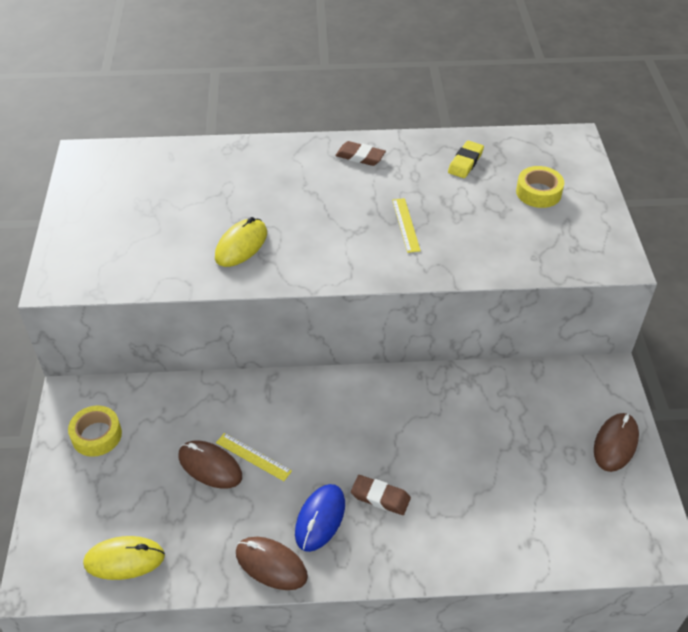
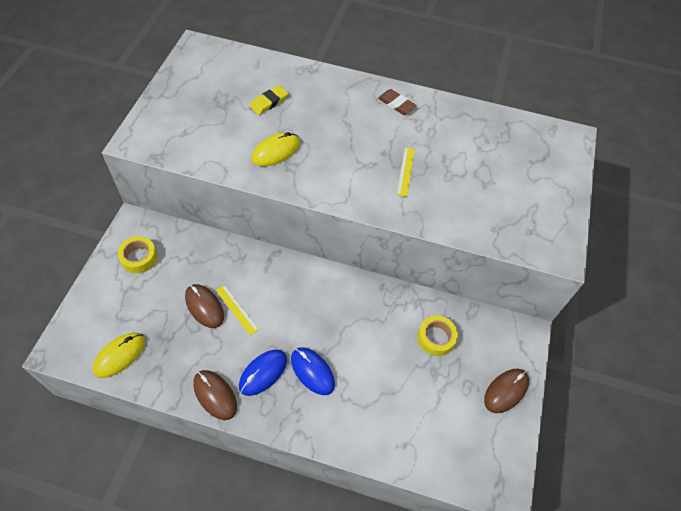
camera: 15 degrees right, 10 degrees up
(124, 559) = (120, 355): yellow mouse -> yellow mouse turned 60 degrees counterclockwise
(380, 497) = (312, 371): brown eraser -> blue mouse
(465, 162) = (476, 132): yellow eraser -> yellow eraser (269, 102)
(538, 192) = (522, 175): yellow tape -> yellow tape (436, 338)

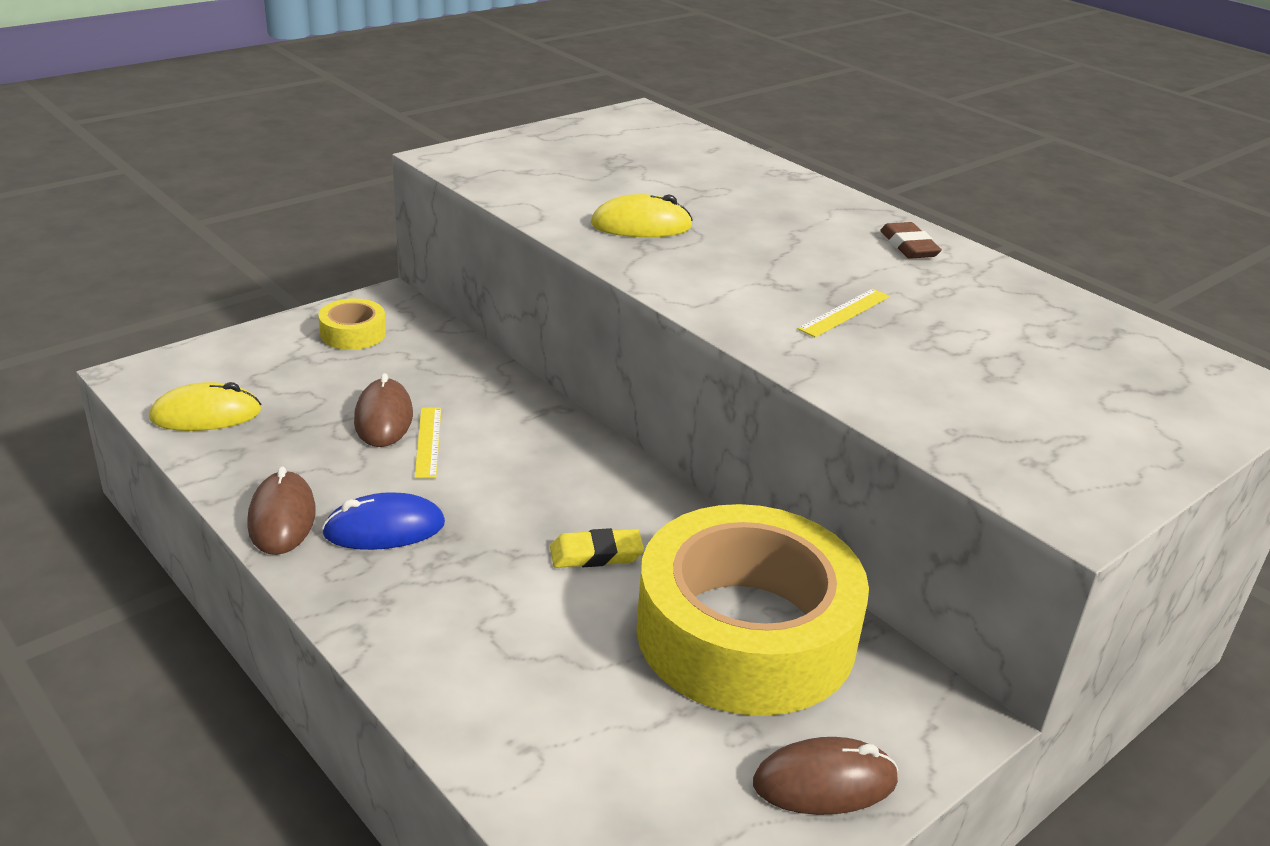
camera: 35 degrees right, 25 degrees down
(269, 102) = (688, 183): yellow eraser -> yellow eraser (596, 554)
(312, 371) = (466, 566): blue mouse -> none
(436, 338) = (745, 633): yellow tape -> yellow tape, size x2.49

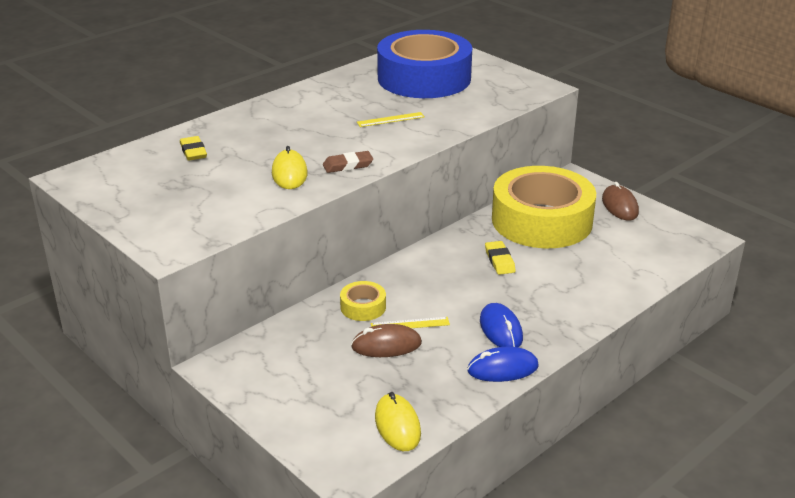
camera: 90 degrees left, 0 degrees up
(282, 518) = (502, 368): brown mouse -> blue mouse
(353, 333) = (271, 375): yellow tape -> yellow tape (363, 307)
(710, 171) = (193, 151): none -> yellow eraser
(844, 312) = (390, 119): yellow ruler -> yellow ruler turned 60 degrees counterclockwise
(908, 246) = (304, 99): brown eraser -> brown eraser (348, 165)
(1053, 360) = (424, 78): none -> blue tape

